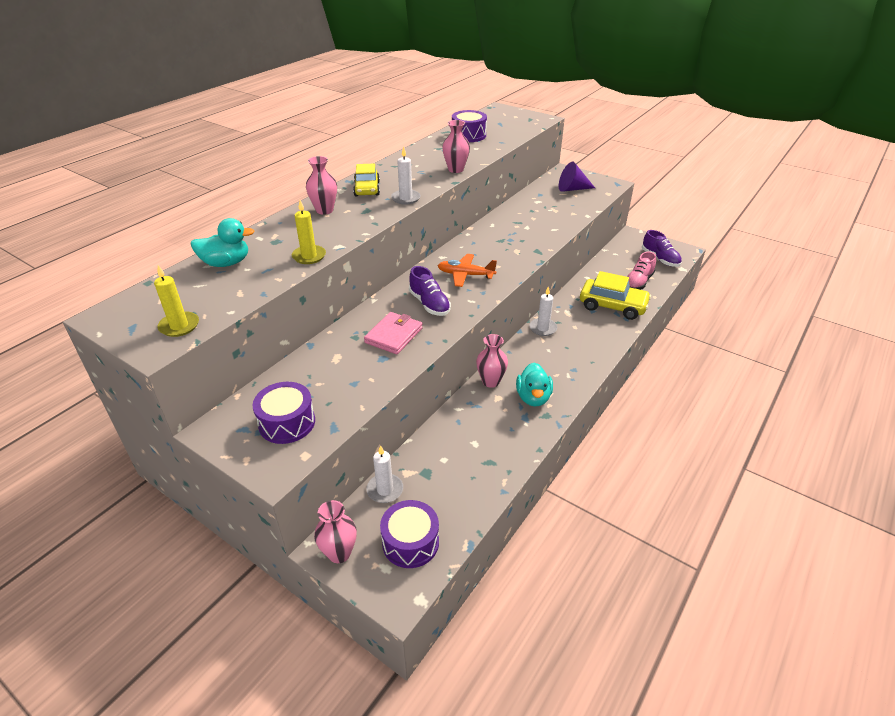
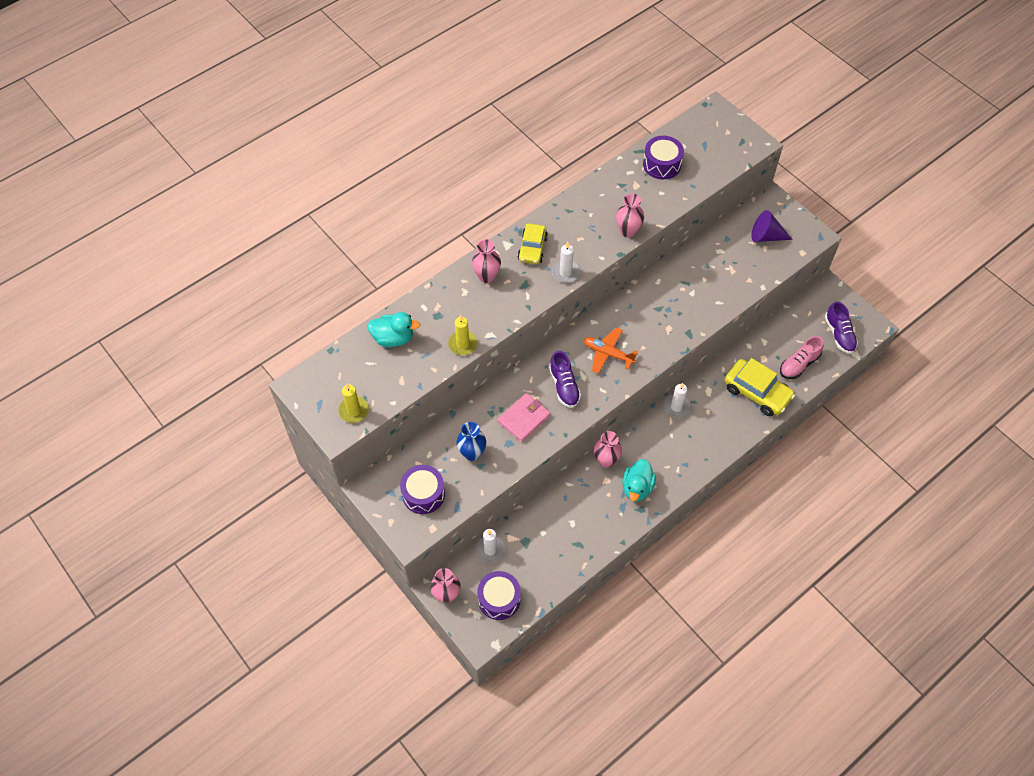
camera: 15 degrees right, 20 degrees up
(341, 374) = (472, 453): none -> blue vase

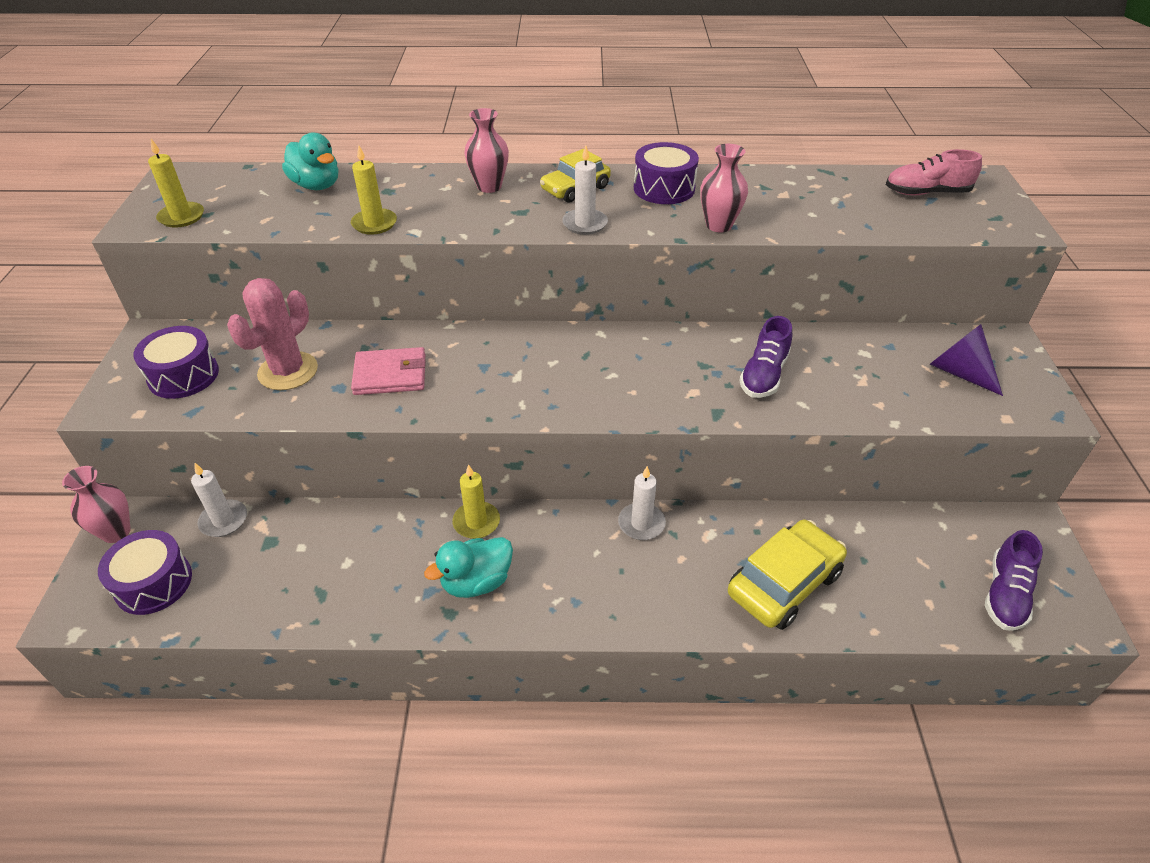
camera: 40 degrees right, 15 degrees down
(472, 453) = (288, 371): blue vase -> pink cactus
(564, 386) = (481, 372): purple shoe -> purple shoe (763, 375)
(606, 460) = (476, 522): pink vase -> yellow candle
(608, 353) = (578, 372): orange plane -> none
(662, 164) = (844, 192): purple drum -> purple drum (664, 188)
(757, 392) = (784, 583): yellow car -> yellow car turned 120 degrees counterclockwise
(799, 364) = (893, 591): pink shoe -> pink shoe (926, 193)

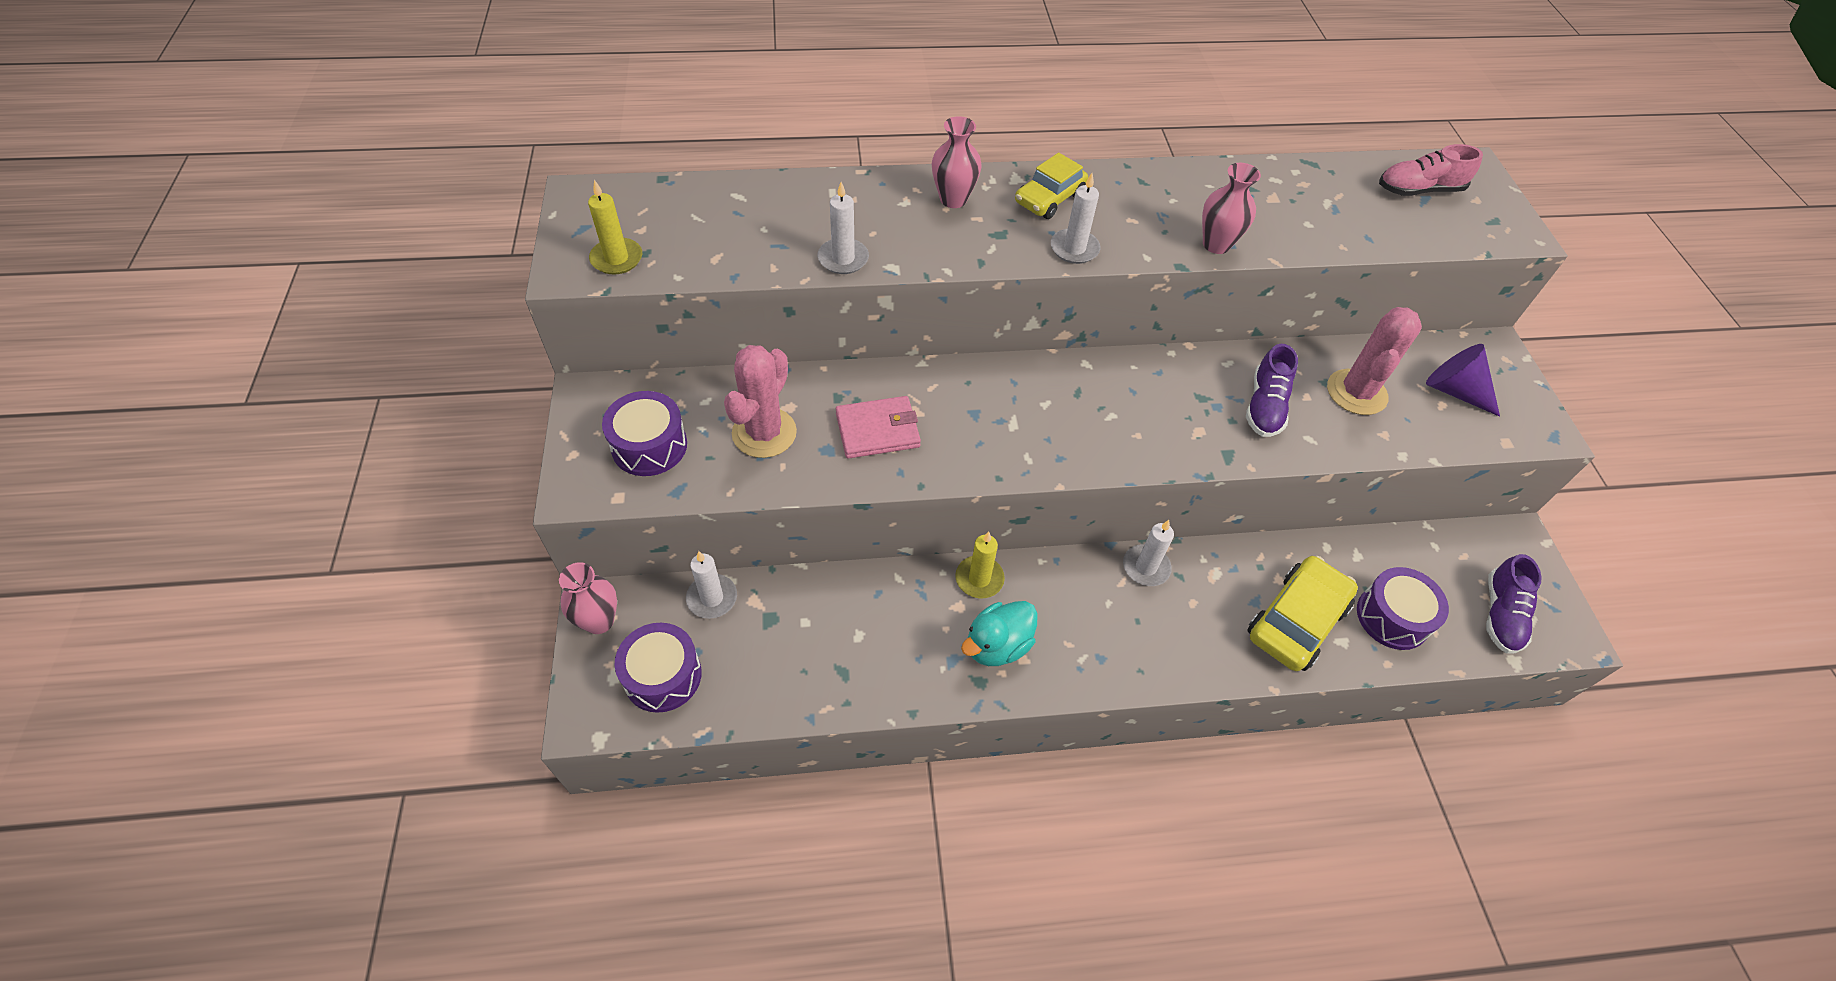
camera: 10 degrees left, 10 degrees up
(317, 185) = (756, 205): turquoise duck -> none
(374, 224) = (843, 259): yellow candle -> white candle
(664, 188) = (1145, 194): purple drum -> purple drum (1392, 617)
(858, 368) = (1356, 392): none -> pink cactus

